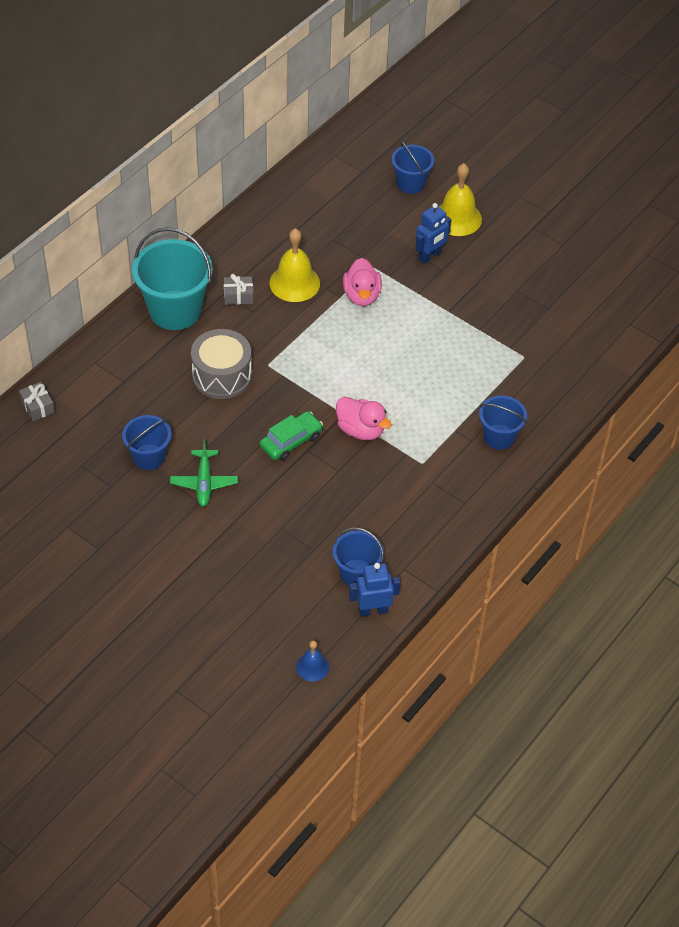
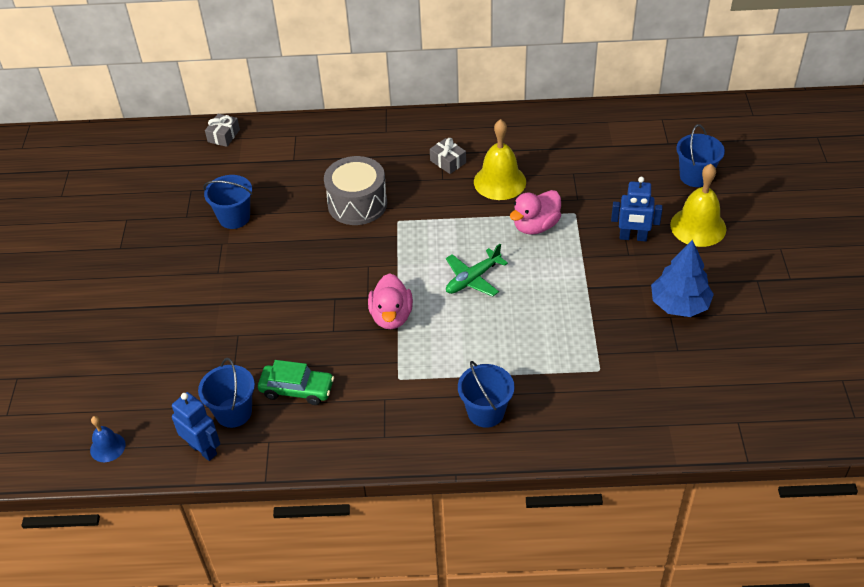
camera: 55 degrees right, 5 degrees down
(175, 310) = (393, 140): turquoise bucket -> none
(204, 483) = (239, 262): green plane -> green plane (473, 279)
(291, 441) = (333, 283): green car -> green car (297, 389)
(512, 278) = (679, 304): none -> blue tree

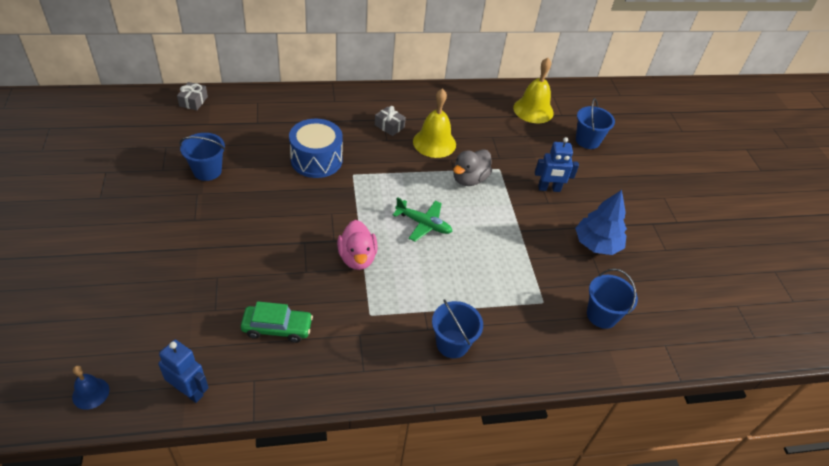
camera: 15 degrees left, 0 degrees up
(233, 412) = (217, 352): blue bucket -> blue bucket (602, 315)
(357, 204) = (316, 160): grey drum -> blue drum
(473, 279) = (424, 224): green plane -> green plane turned 105 degrees counterclockwise
(535, 226) = (469, 179): pink duck -> grey duck
(698, 226) = (598, 180): yellow bell -> yellow bell (533, 110)

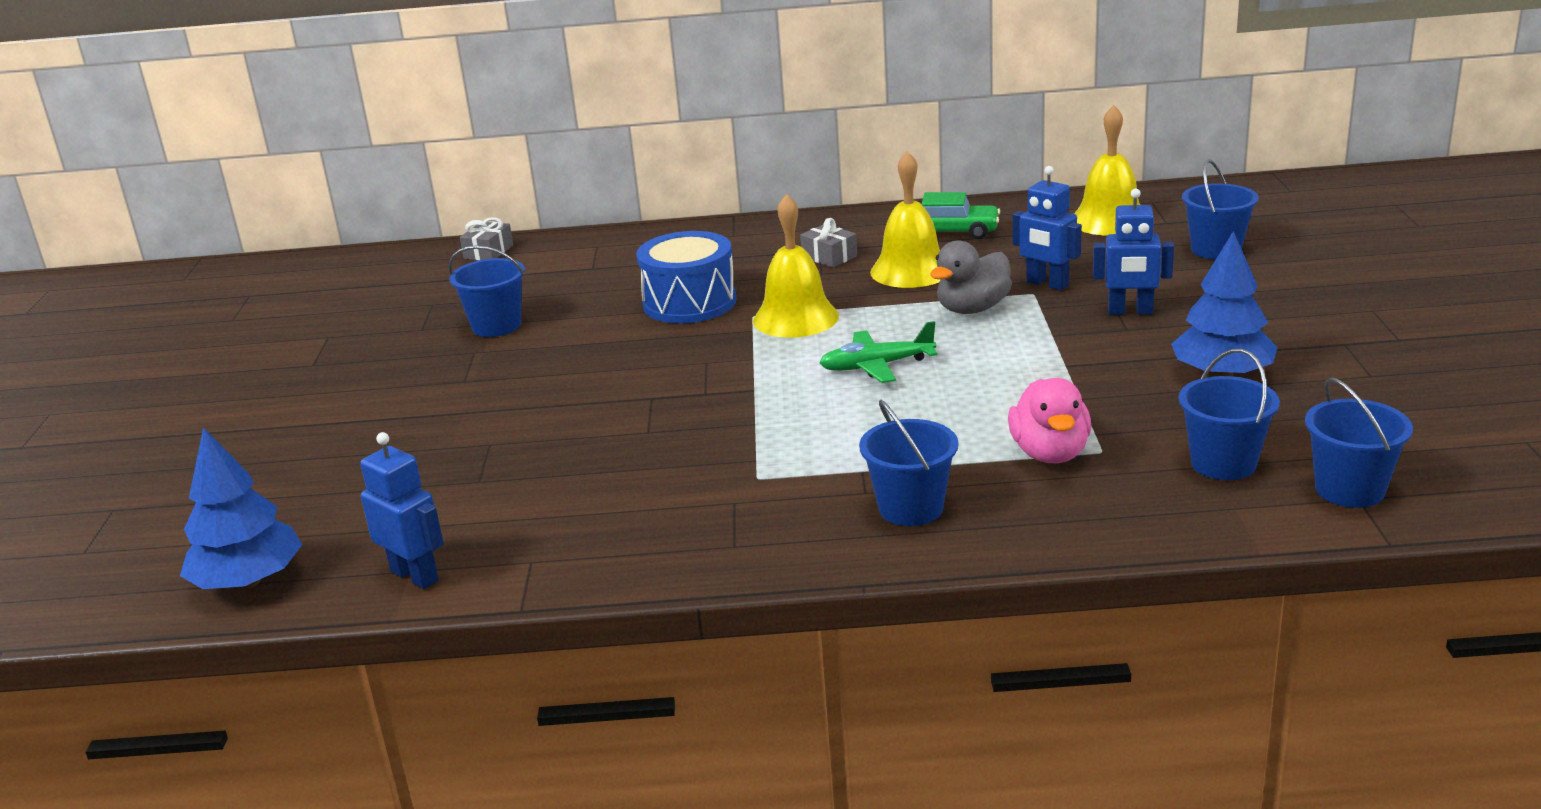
camera: 15 degrees right, 20 degrees down
(90, 393) = (249, 581): blue bell -> blue tree
(277, 328) = (584, 498): green car -> green car (952, 232)
(357, 258) = (744, 411): pink duck -> pink duck (1050, 453)
(376, 179) = (795, 318): none -> yellow bell
(424, 224) = (876, 366): green plane -> green plane turned 135 degrees clockwise
(505, 161) = (1047, 284): none -> blue robot
(661, 338) = (1349, 490): none -> blue bucket

